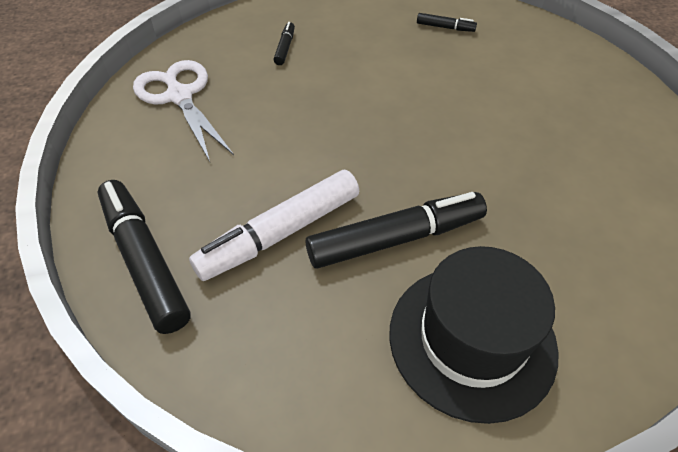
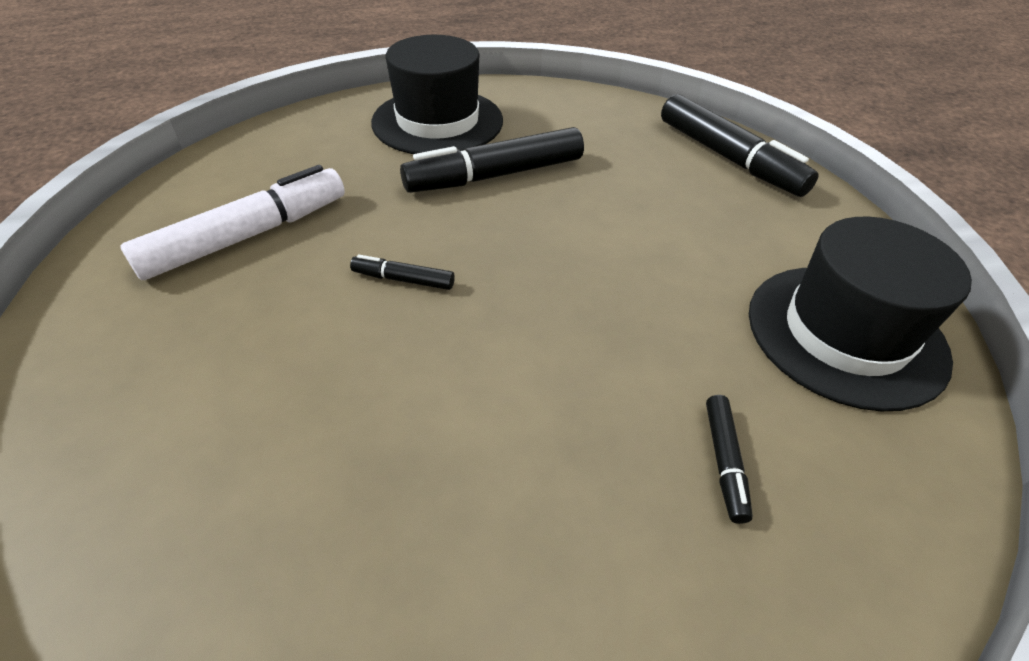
camera: 175 degrees right, 5 degrees down
(179, 96) = (845, 334): white scissors -> black hat
(281, 233) = (611, 177): white marker -> white marker (247, 236)
(445, 27) = (348, 561): black marker -> black marker (403, 280)

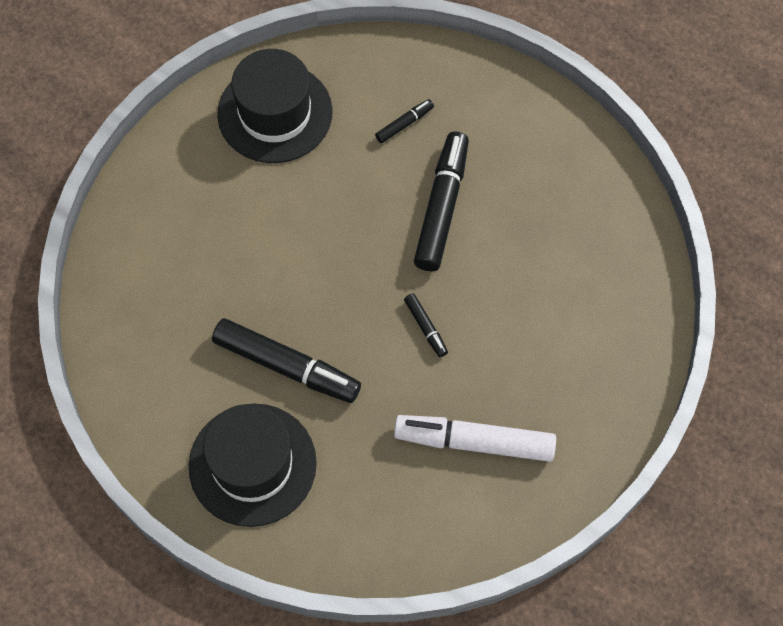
camera: 130 degrees left, 20 degrees up
(728, 158) = (131, 246): black marker -> black marker (441, 207)

